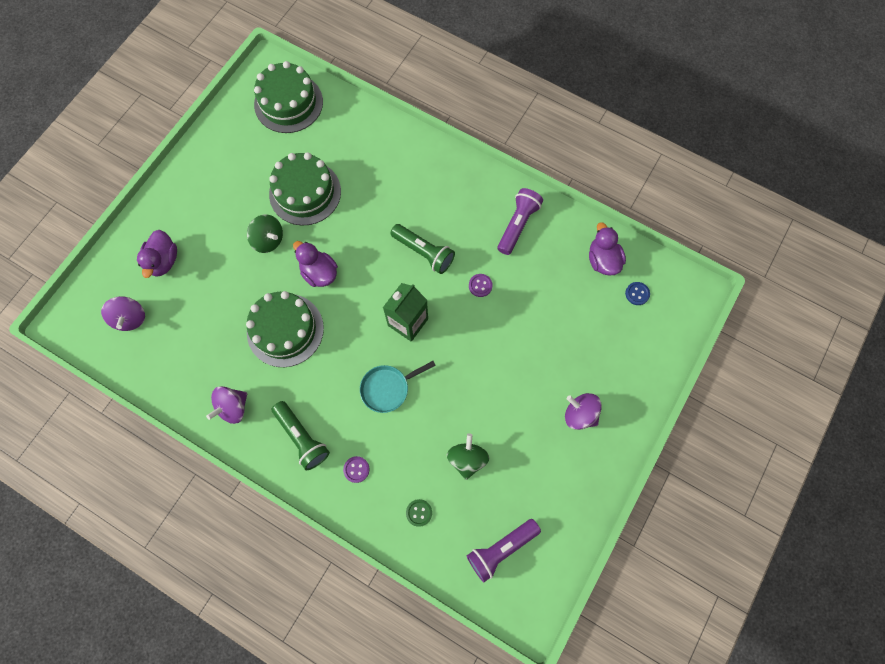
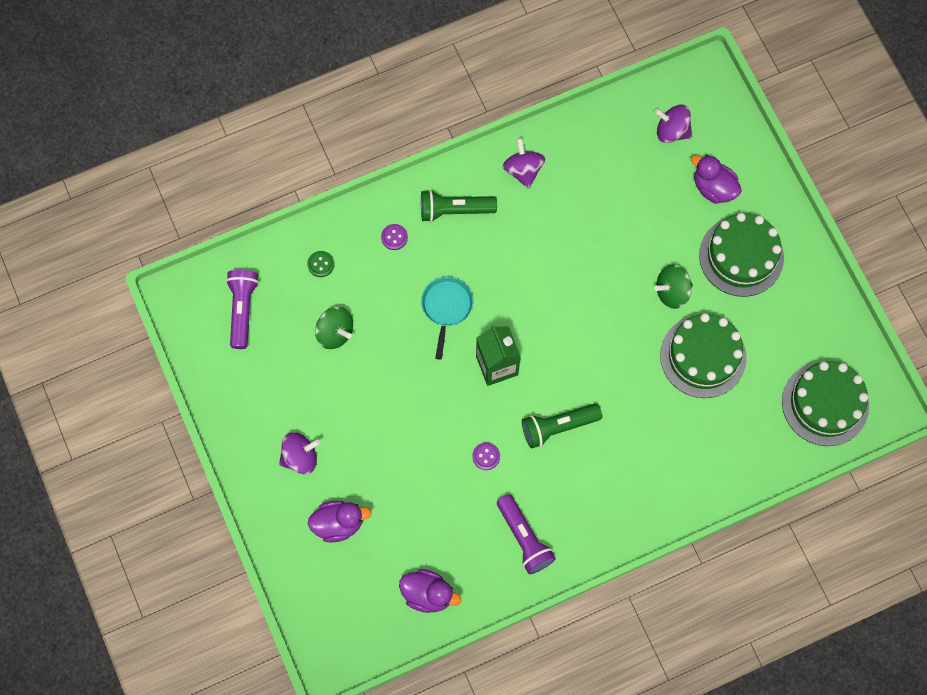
camera: 125 degrees right, 0 degrees up
(285, 330) = (566, 254): green cake -> green cake (741, 256)
(319, 273) = (604, 317): purple duck -> purple duck (338, 524)
(637, 294) = (370, 600): blue button -> none

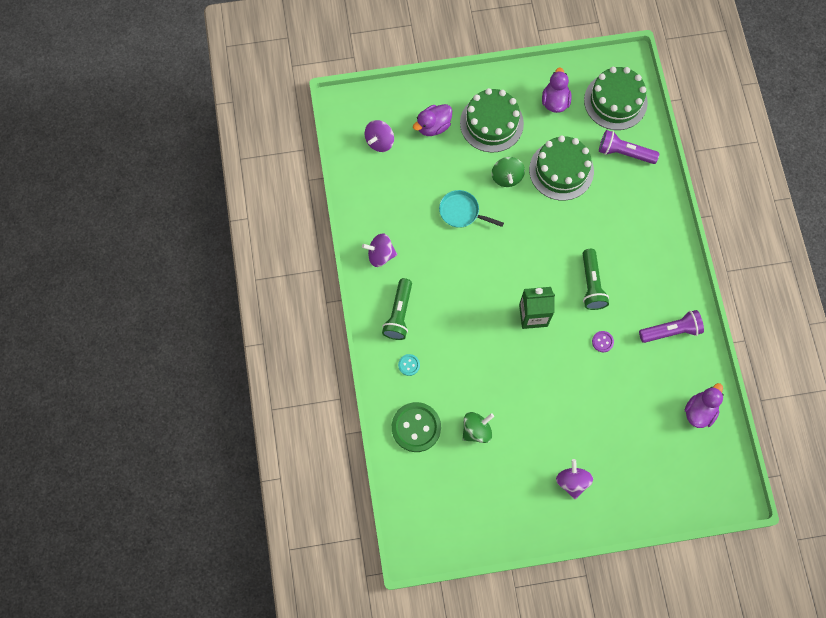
camera: 75 degrees left, 0 degrees up
(242, 309) = (438, 499): purple flashlight -> purple flashlight (624, 153)
(321, 264) = (416, 427): green button -> green button, size x2.24
(338, 524) = (631, 464): purple duck -> purple duck (555, 101)
(394, 237) = (409, 365): purple button -> turquoise button
(446, 308) = (477, 340): turquoise pan -> turquoise pan (461, 212)

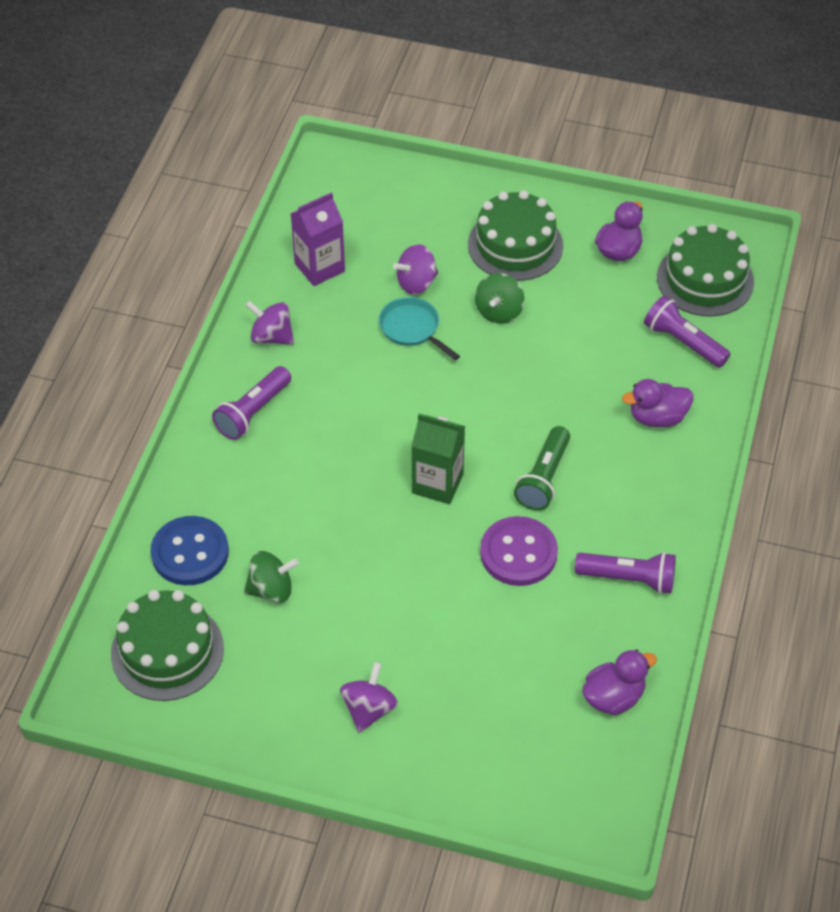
camera: 25 degrees right, 20 degrees down
(379, 141) = (351, 214): purple spinning top -> purple spinning top (416, 283)
(381, 191) = (319, 267): none -> purple carton
(399, 314) = (253, 412): green flashlight -> purple flashlight
(409, 365) = (228, 475): turquoise button -> none
(416, 427) = (190, 553): green button -> blue button
(433, 126) = (433, 222): purple duck -> purple duck (657, 417)
(561, 170) = (580, 331): green cake -> green cake (167, 651)
(602, 342) = (518, 553): purple button -> purple button, size x2.24

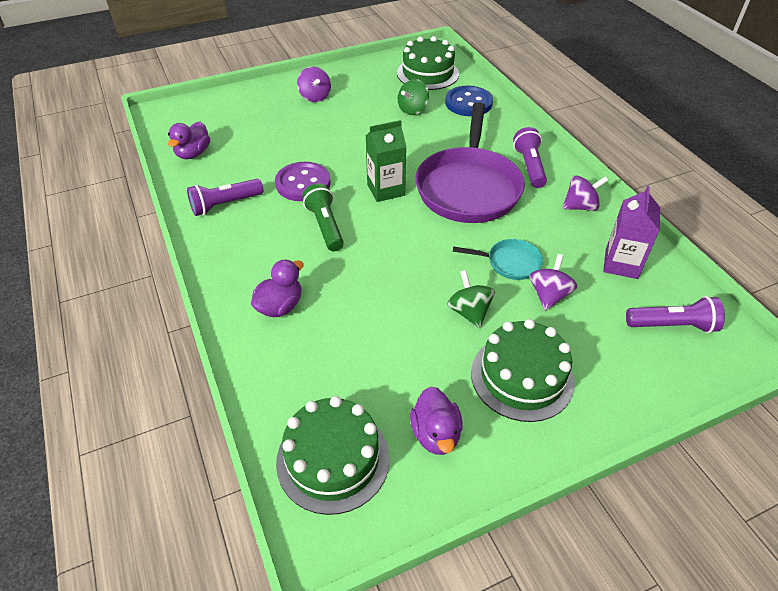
camera: 140 degrees right, 5 degrees down
(349, 429) = (468, 187): none -> purple pan
(683, 342) = (306, 380): purple flashlight -> purple flashlight (672, 325)

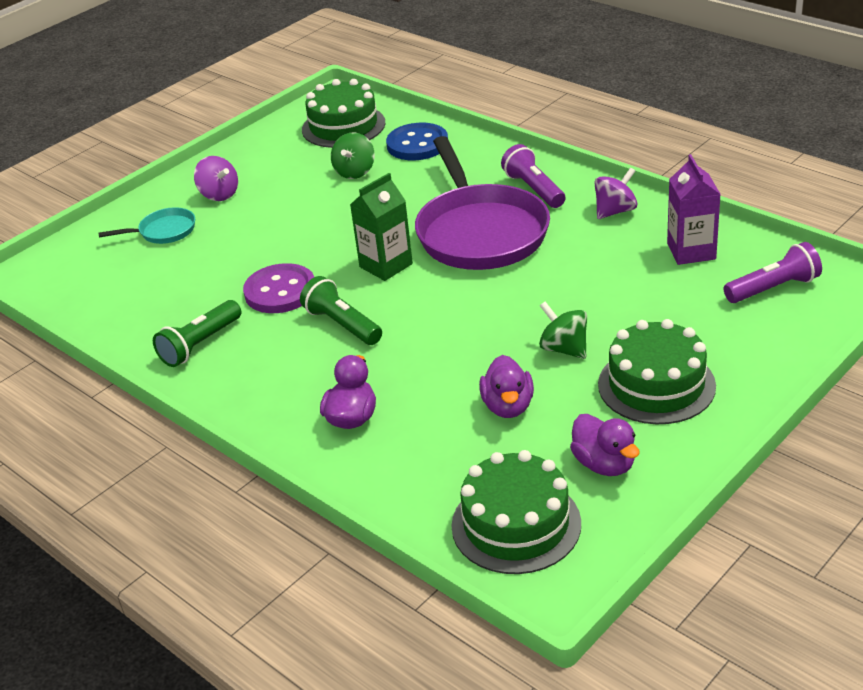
camera: 20 degrees left, 10 degrees down
(193, 154) = (110, 306): purple duck -> purple duck (508, 406)
(225, 205) = (200, 345): purple flashlight -> green flashlight
(510, 263) = (576, 289): turquoise pan -> turquoise pan (164, 231)
(549, 295) = (636, 305): purple spinning top -> none

